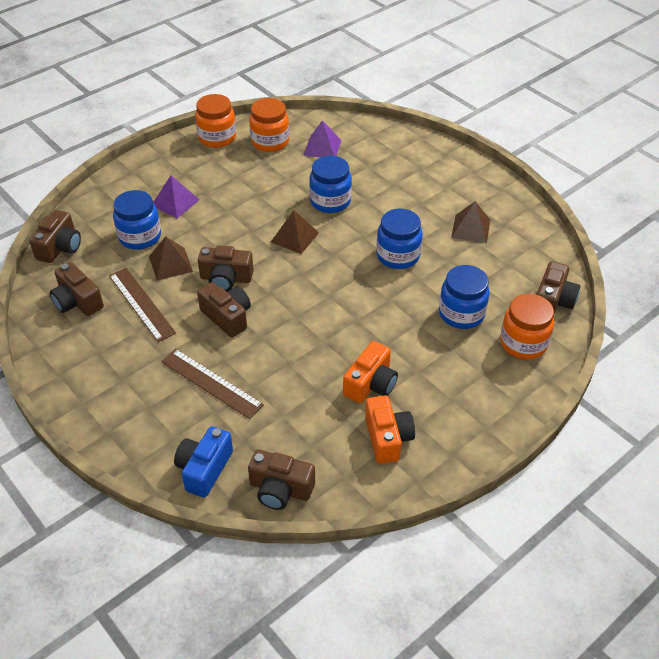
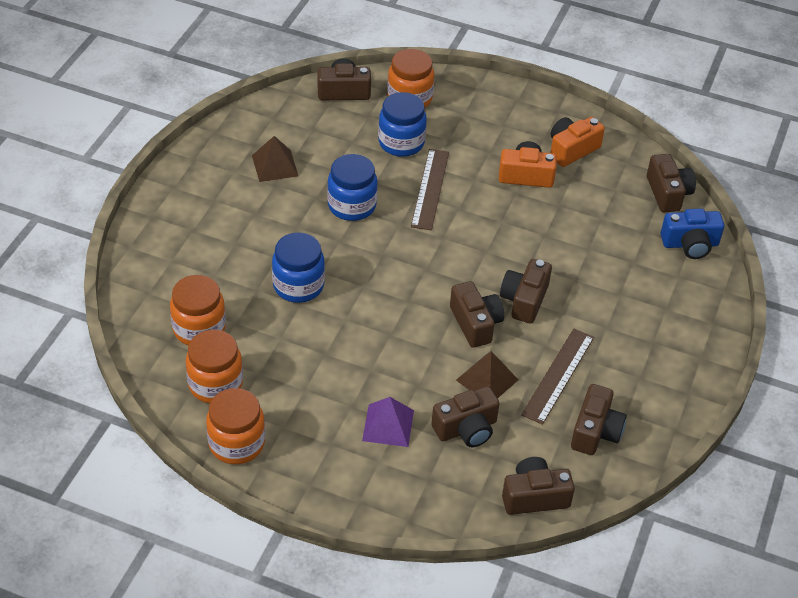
camera: 120 degrees left, 0 degrees up
(140, 237) = (466, 429): blue jar -> brown camera
(211, 383) = (607, 277): brown ruler -> brown ruler (430, 189)
(294, 237) = (377, 293): brown pyramid -> none
(322, 147) = (199, 329): purple pyramid -> orange jar

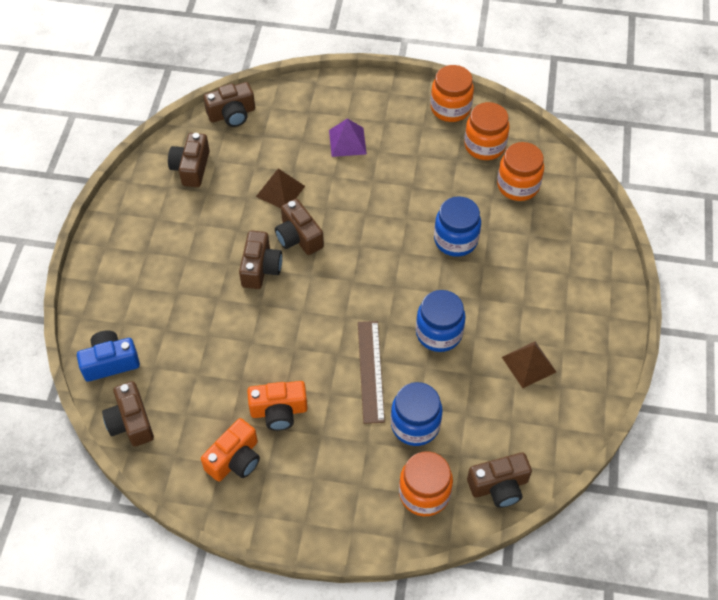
camera: 170 degrees right, 10 degrees up
(466, 429) = (289, 151): brown camera -> none
(558, 375) = (224, 206): brown ruler -> none

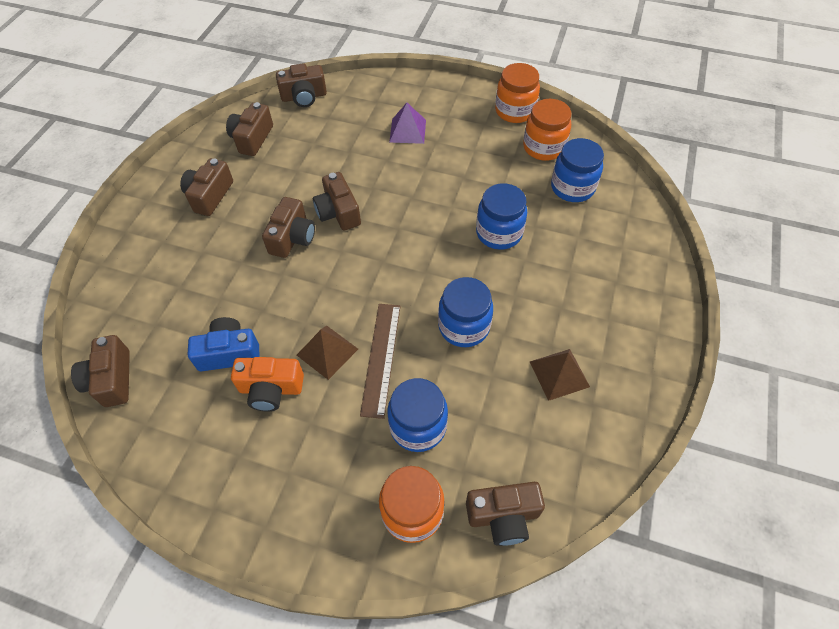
camera: 10 degrees right, 0 degrees up
(110, 362) = (113, 313): blue camera -> blue camera (229, 353)
(166, 234) = (210, 196): none -> brown camera
(235, 459) = (208, 437): orange camera -> none
(280, 191) = (331, 168): brown pyramid -> brown pyramid (327, 352)
(518, 185) = (572, 187): orange jar -> blue jar

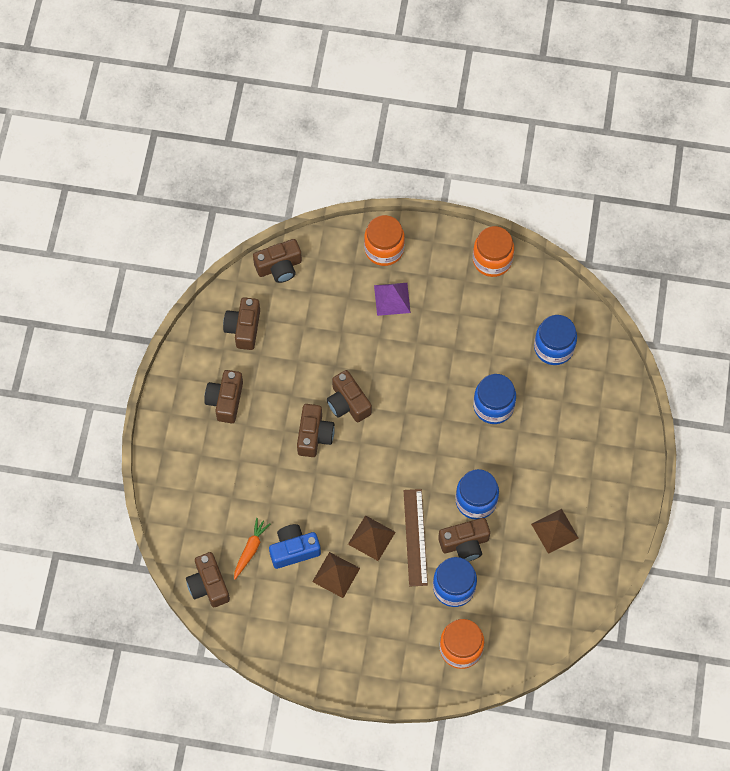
camera: 10 degrees left, 10 degrees up
(178, 346) = (250, 550): none -> orange carrot
(271, 389) = (336, 575): orange camera -> brown pyramid
(503, 516) = (524, 642): brown camera -> brown camera (464, 543)
(543, 147) = (524, 303): orange jar -> orange jar (384, 249)

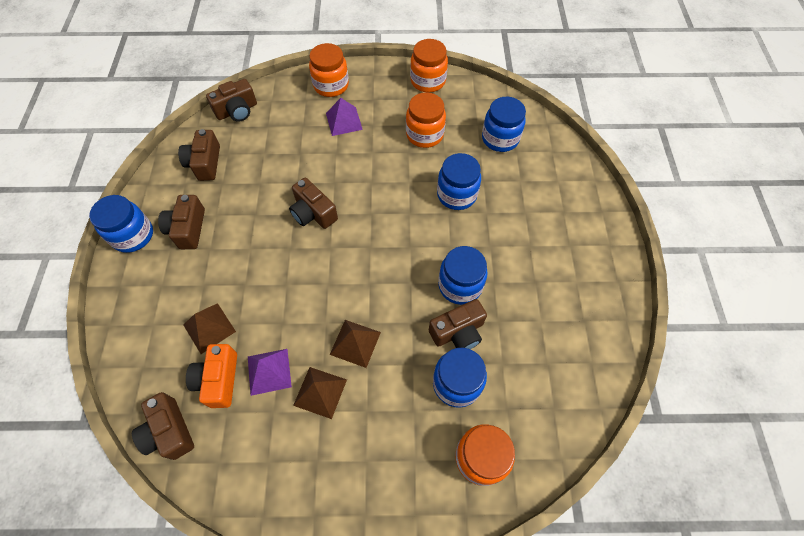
camera: 10 degrees left, 5 degrees down
(173, 399) = (133, 235): none -> blue jar
(250, 550) = (218, 380): orange carrot -> orange camera
(294, 550) = (269, 371): blue camera -> purple pyramid
(314, 435) = (282, 248): brown camera -> none
(415, 537) = (403, 334): brown ruler -> none
(475, 330) = (424, 134): none -> orange jar
(554, 531) = (549, 302): brown pyramid -> brown pyramid (209, 328)

